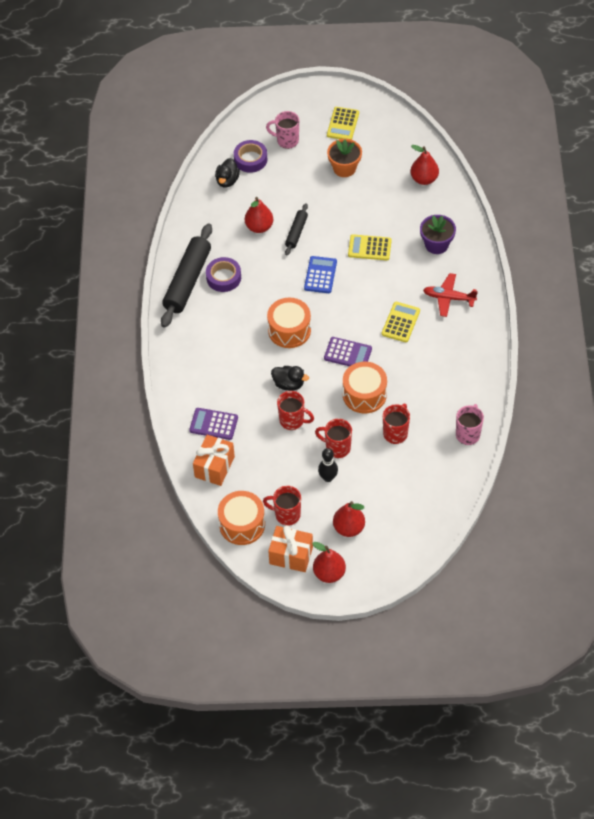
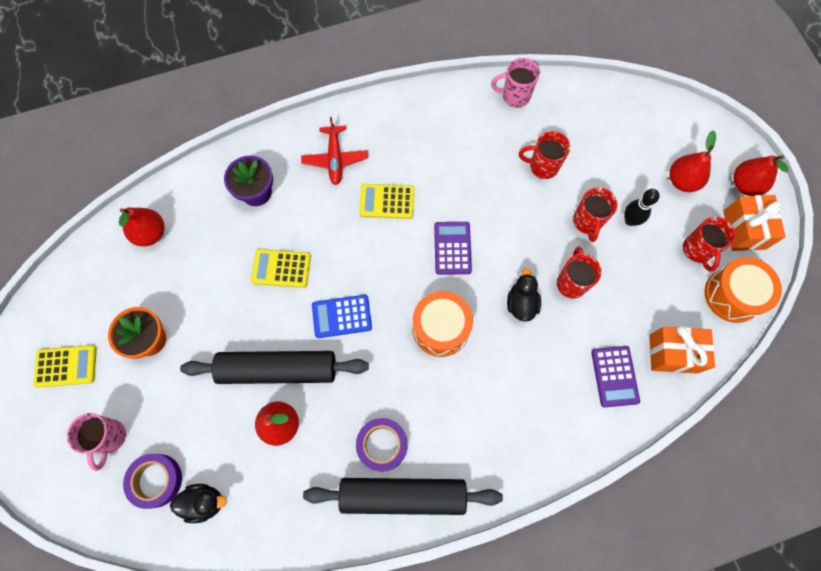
camera: 110 degrees left, 15 degrees up
(296, 232) = (278, 370): black rolling pin -> black rolling pin, size x1.93
(364, 394) = (504, 213): orange drum -> none
(369, 248) = (281, 268): yellow calculator -> yellow calculator turned 105 degrees clockwise

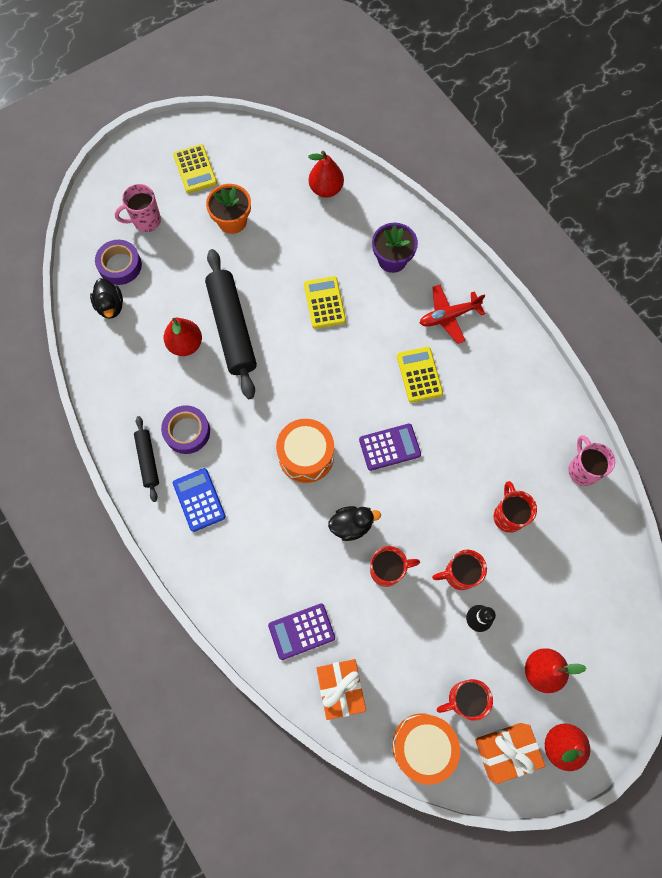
camera: 75 degrees right, 0 degrees up
(342, 316) = (294, 366): blue calculator -> blue calculator (199, 500)
(403, 495) = (148, 460): black rolling pin -> black rolling pin, size x0.52

